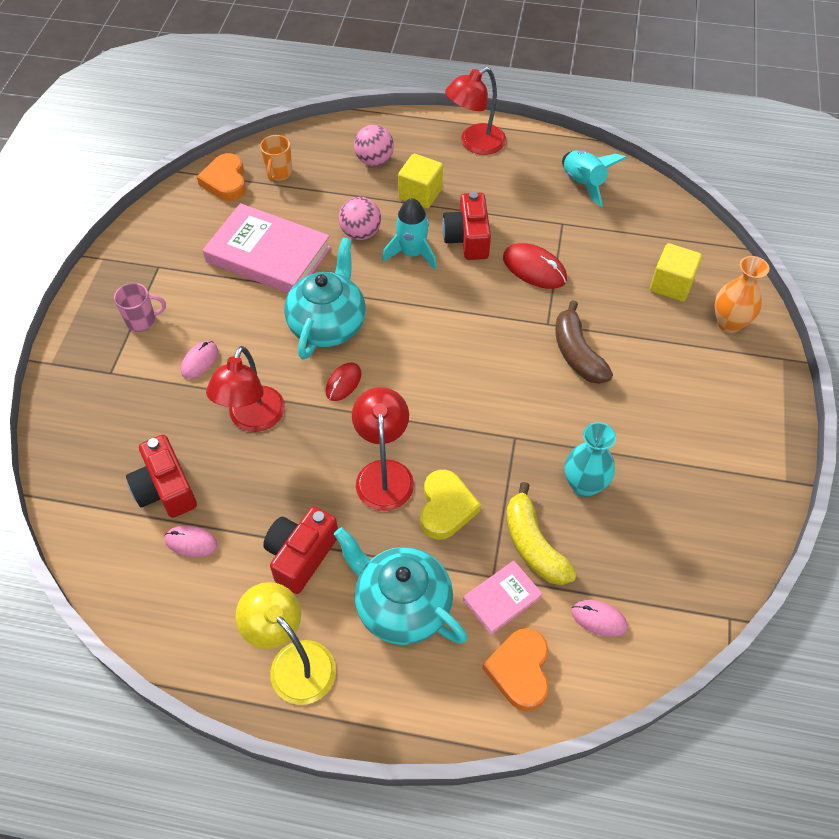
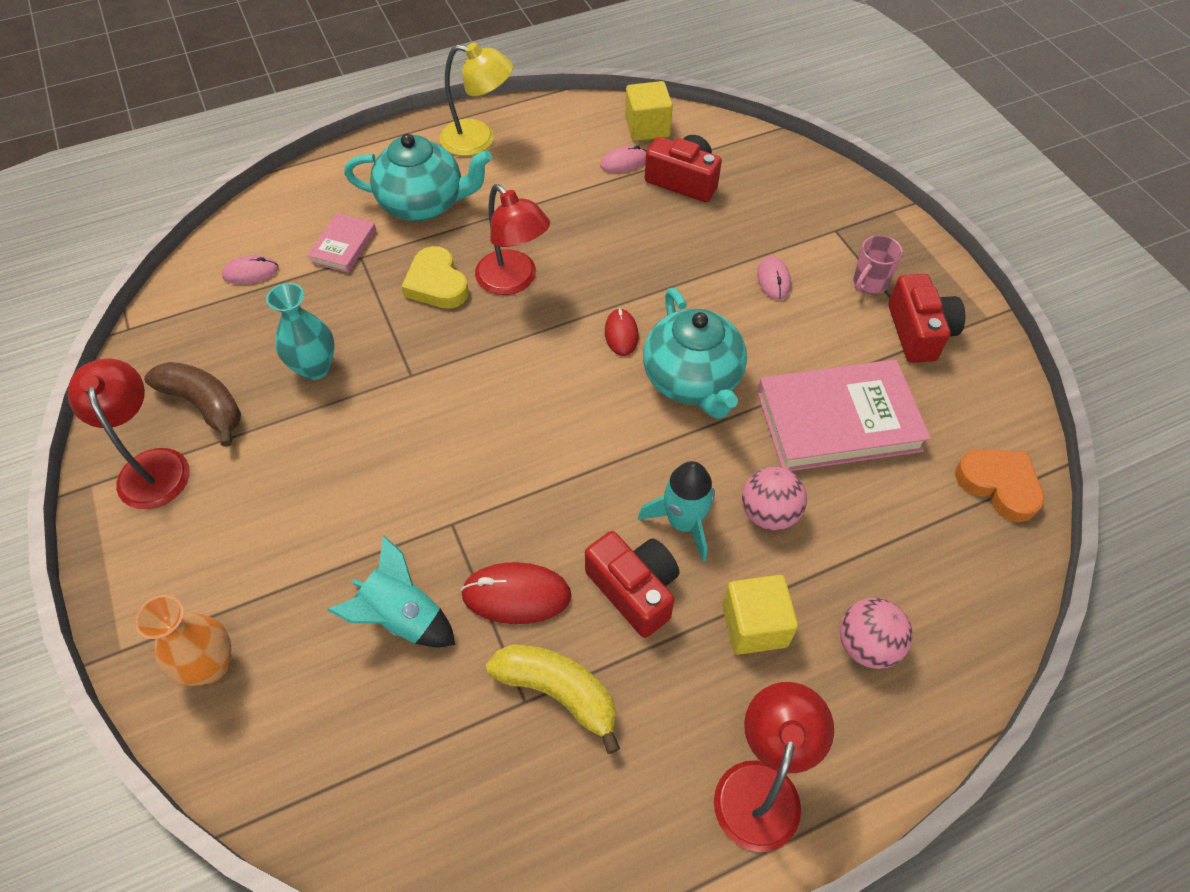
camera: 145 degrees right, 0 degrees up
(253, 419) = (670, 261): red lamp -> red lamp (151, 465)
(279, 173) = (956, 539): orange mug -> none
(301, 555) = (531, 195): red camera -> red camera (919, 332)
(520, 671) = (301, 211): orange heart -> none
(533, 545) = (338, 295): yellow banana -> yellow banana (558, 692)
(577, 353) = (394, 504): brown banana -> brown banana (204, 405)
(583, 184) = (539, 810): turquoise rocket -> turquoise rocket (402, 618)
(671, 284) = (315, 684): yellow cube -> yellow cube (647, 127)

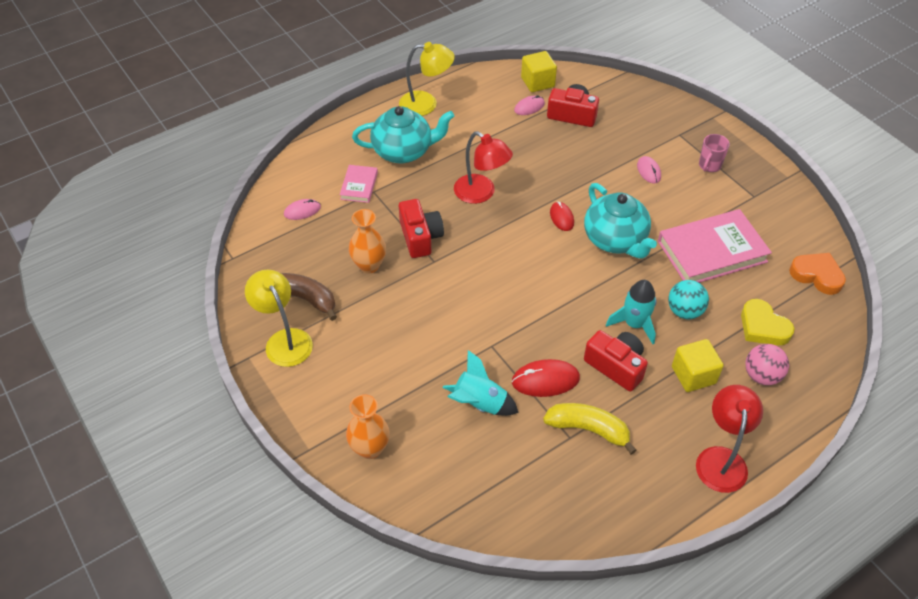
camera: 10 degrees left, 5 degrees down
(151, 465) = (284, 340): red lamp -> yellow lamp
(315, 368) = (369, 265): turquoise vase -> orange vase
(437, 284) = (431, 202): yellow heart -> yellow heart (763, 327)
(769, 513) = (684, 311): pink ball -> turquoise ball
(919, 332) = (747, 191): red camera -> red camera (420, 237)

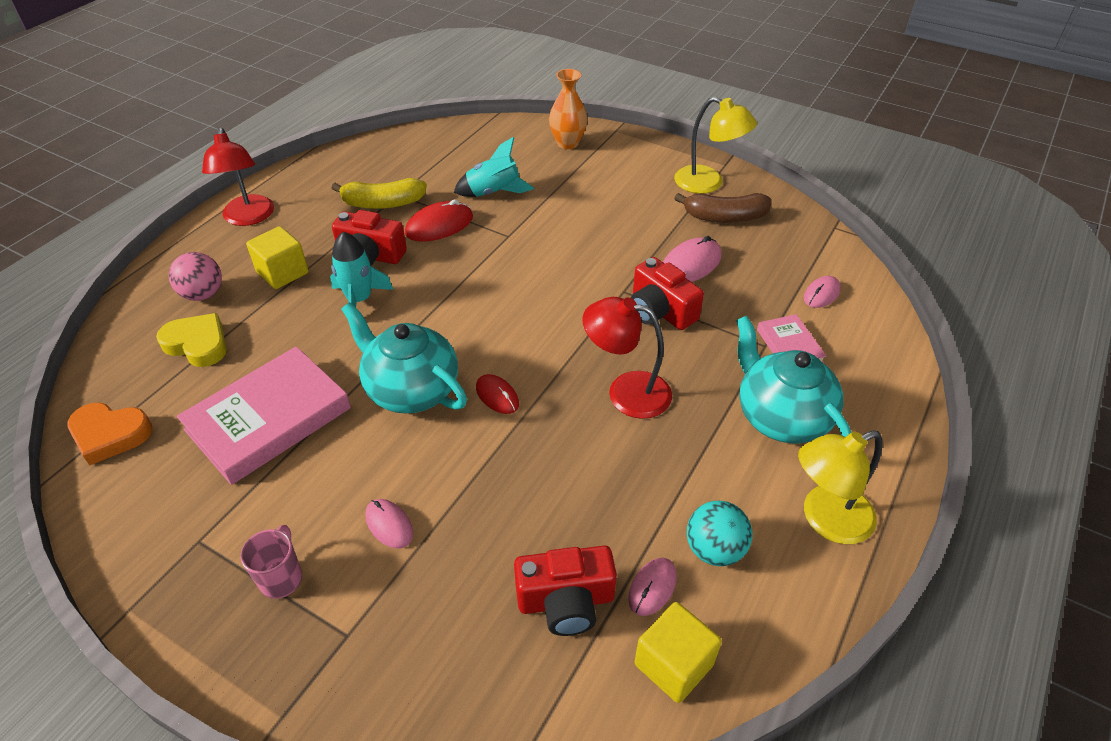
camera: 155 degrees right, 5 degrees down
(369, 265) = (690, 264): orange vase -> pink mouse
(403, 151) = (781, 417): turquoise teapot -> turquoise teapot turned 90 degrees clockwise
(684, 311) = (300, 331): turquoise ball -> turquoise ball (714, 549)

